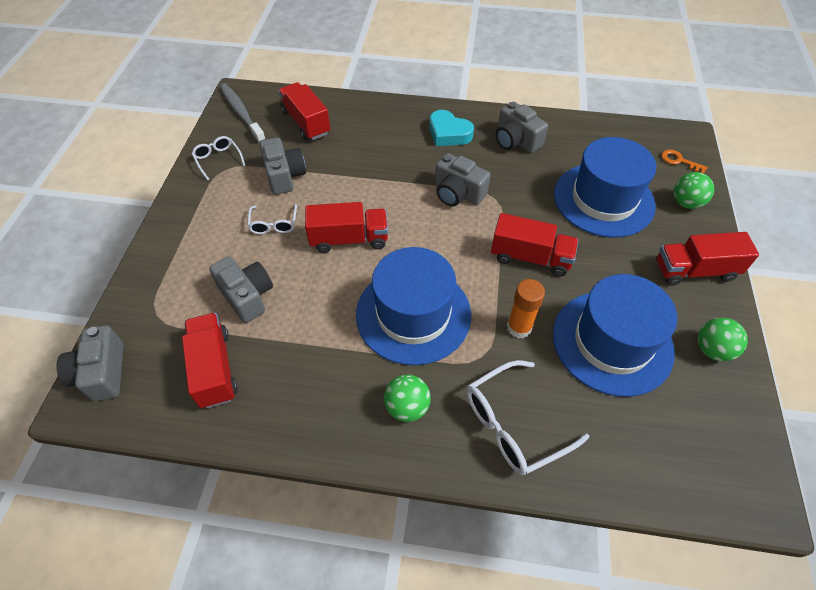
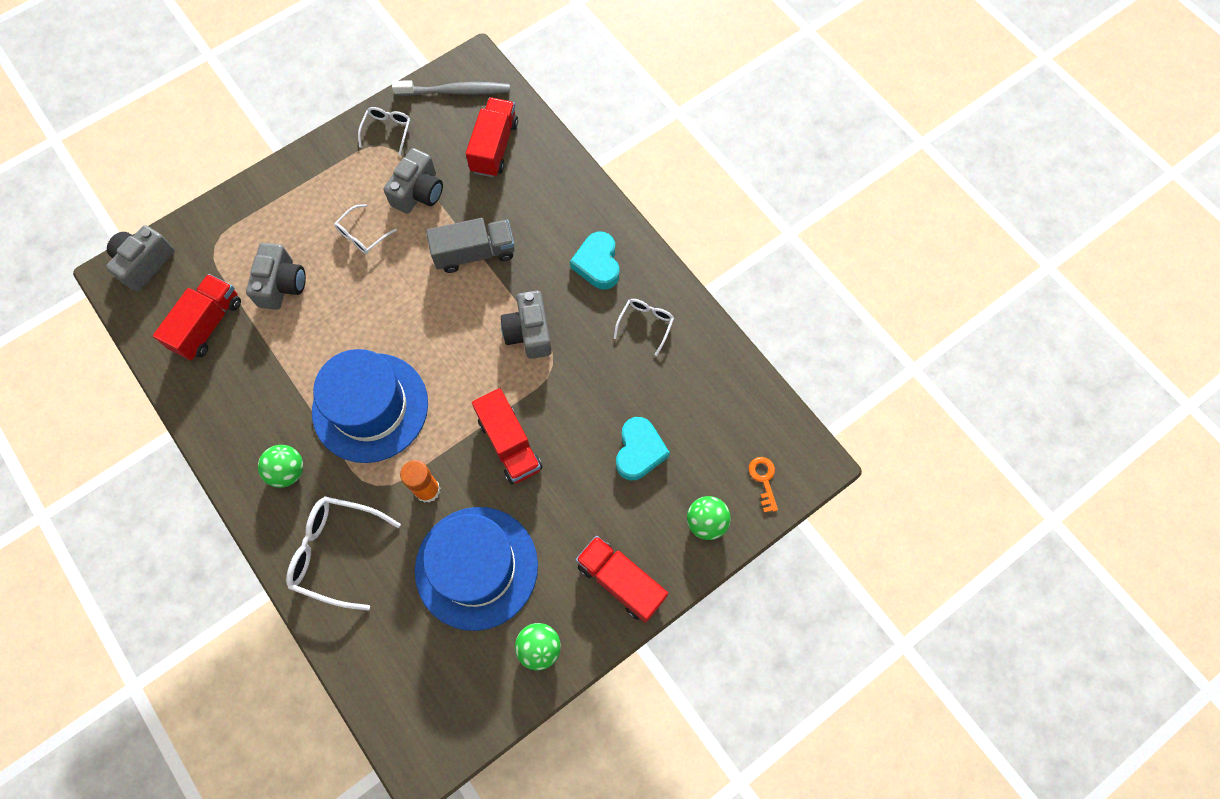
camera: 45 degrees right, 15 degrees up
(241, 113) = (455, 91): grey toothbrush -> grey toothbrush turned 75 degrees clockwise
(349, 239) = (399, 299): red truck -> none
(366, 180) = (474, 253): none -> grey truck
(516, 141) = (645, 324): grey camera -> white glasses
(603, 200) = (639, 451): blue hat -> turquoise heart

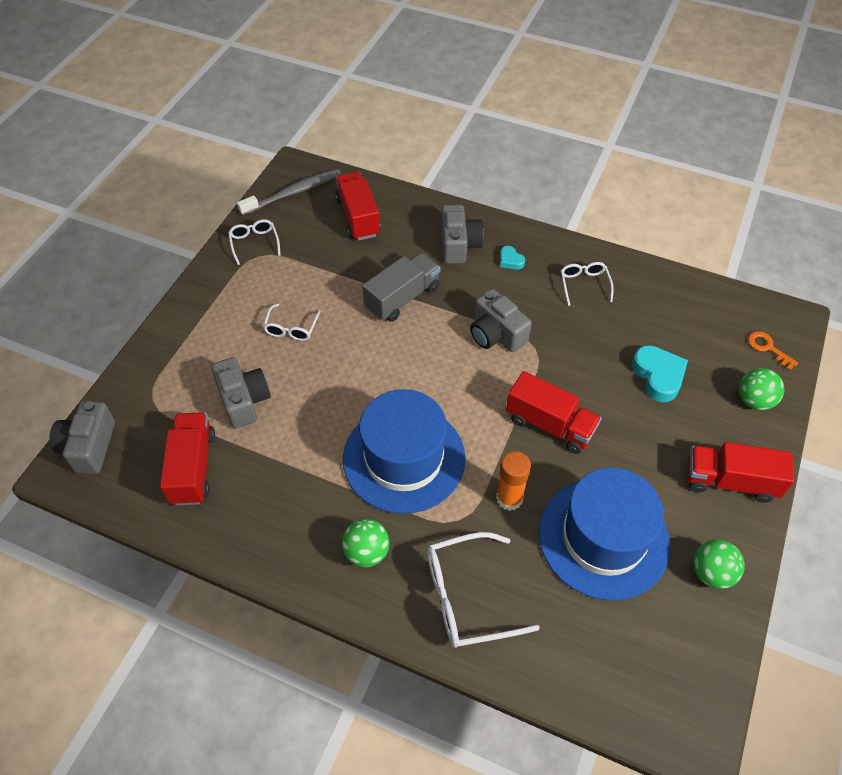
camera: 30 degrees left, 15 degrees down
(418, 192) = (317, 275): grey camera -> grey camera (458, 245)
(597, 264) = (510, 260): turquoise heart -> turquoise heart, size x0.52

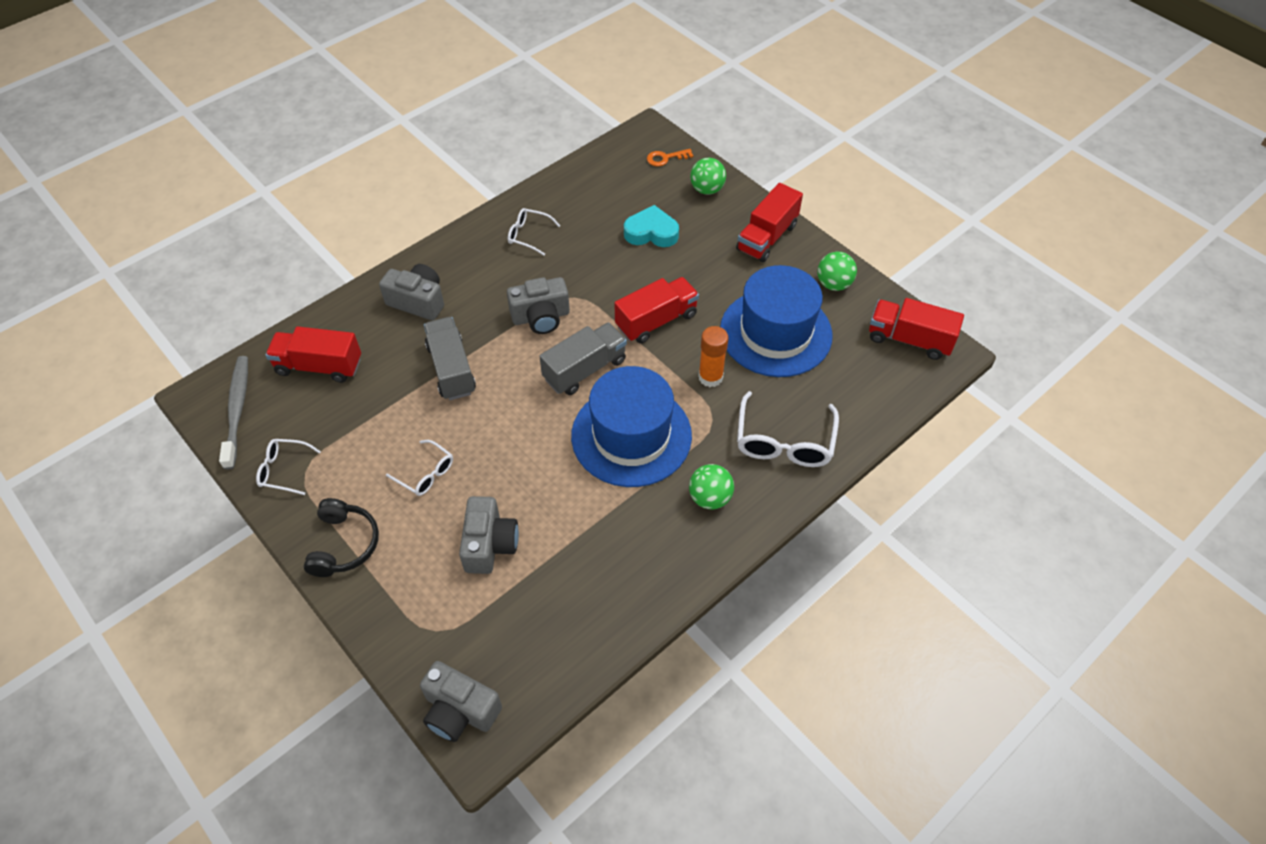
camera: 65 degrees left, 0 degrees up
(193, 467) = (544, 614): red truck -> red truck (909, 339)
(205, 308) = (344, 544): none -> black headphones
(243, 400) = (489, 544): grey camera -> grey camera turned 90 degrees clockwise
(457, 391) = (585, 369): none -> grey truck
(510, 260) = (465, 272): turquoise heart -> none

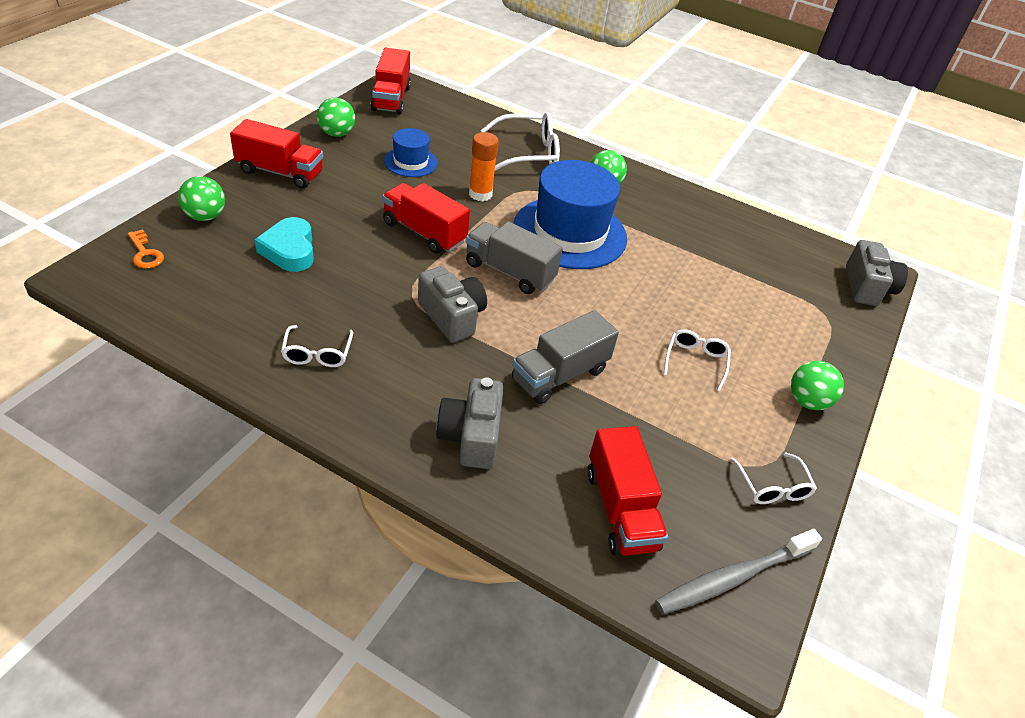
camera: 115 degrees left, 10 degrees down
(344, 544) = (807, 401): black headphones -> green ball
(489, 544) = (731, 300): grey camera -> none
(775, 333) = (410, 162): blue hat -> blue hat, size x0.50

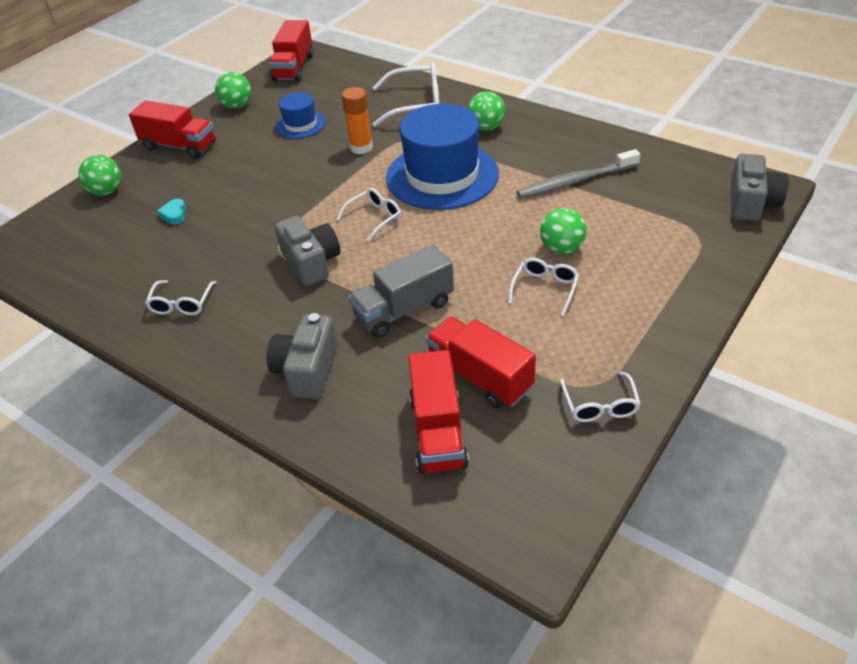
camera: 15 degrees right, 0 degrees up
(145, 253) = (50, 228): orange key -> none
(289, 250) = (174, 215): turquoise heart -> turquoise heart, size x0.52
(424, 232) = (300, 188): red truck -> red truck (479, 376)
(509, 272) = (374, 217): grey truck -> white glasses
(734, 577) = (539, 492): grey toothbrush -> grey toothbrush (575, 181)
(807, 401) = (657, 321): green ball -> green ball (561, 248)

